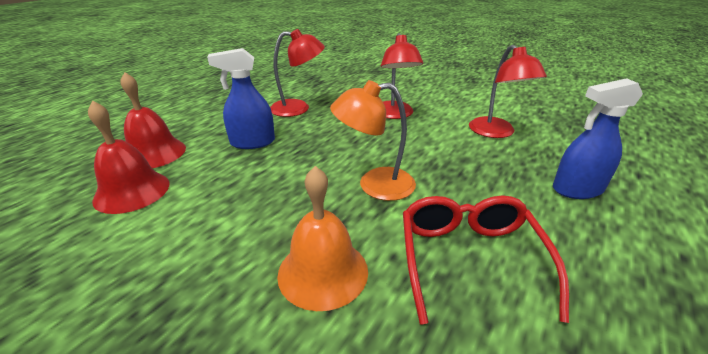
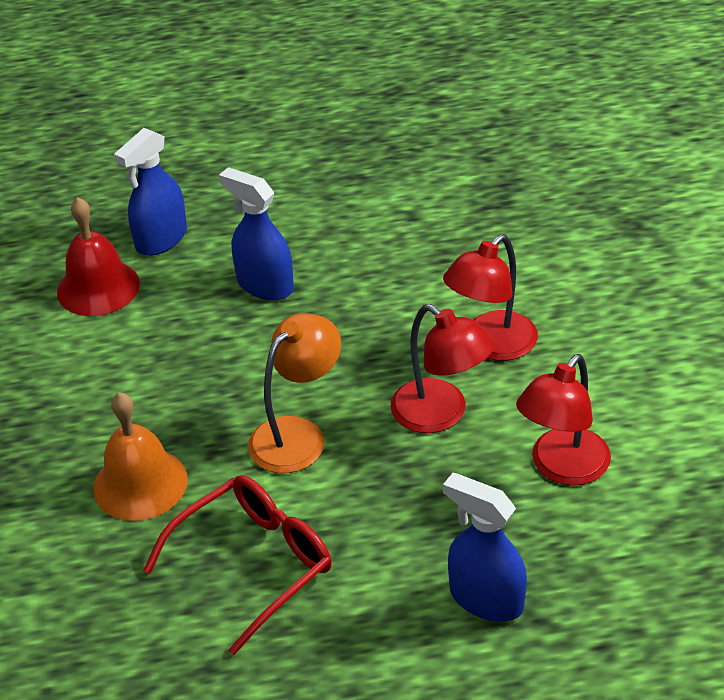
camera: 50 degrees right, 10 degrees up
(154, 153) = (161, 239): red bell -> blue spray bottle
(298, 108) = (390, 251): red lamp -> red lamp (441, 415)
(375, 185) = (297, 434): orange lamp -> orange lamp turned 90 degrees clockwise

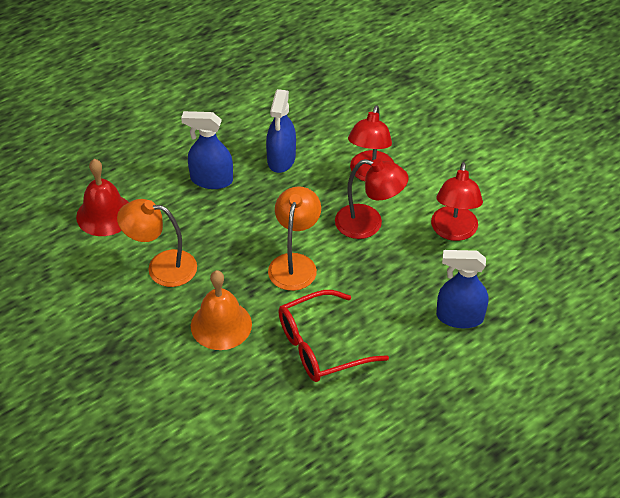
camera: 30 degrees left, 5 degrees up
(120, 379) = (162, 267): none -> orange lamp
(161, 239) = (123, 171): blue spray bottle -> blue spray bottle (281, 159)
(254, 564) = (321, 346): red glasses -> red glasses turned 135 degrees counterclockwise

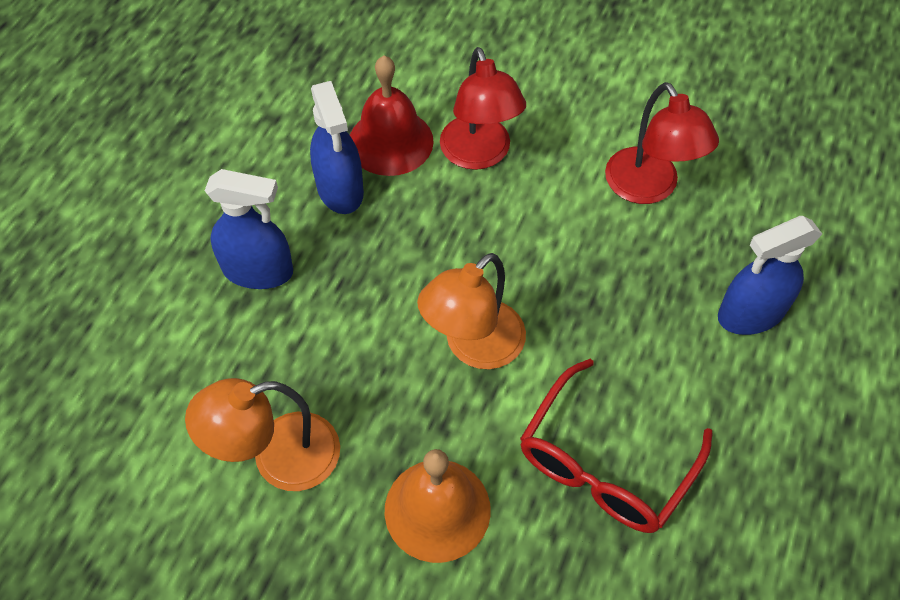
camera: 30 degrees left, 10 degrees up
(104, 215) = (126, 413): red bell -> red bell (390, 141)
(211, 180) = (258, 271): blue spray bottle -> blue spray bottle turned 150 degrees counterclockwise
(294, 263) = (473, 347): orange lamp -> orange lamp turned 120 degrees counterclockwise
(368, 224) = (531, 232): red lamp -> none

